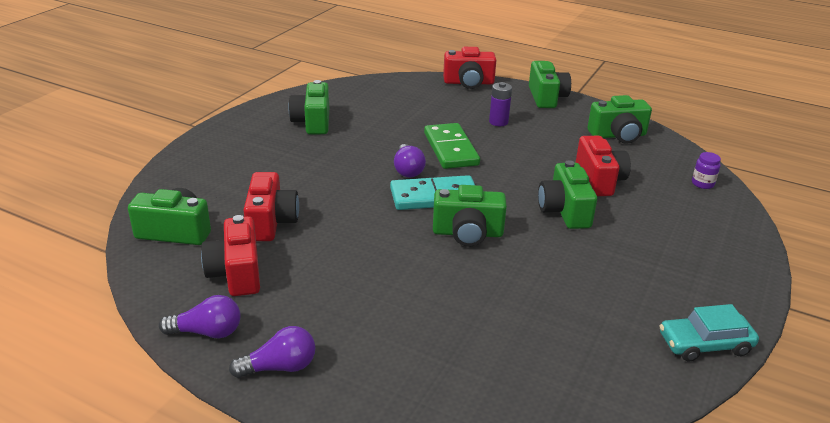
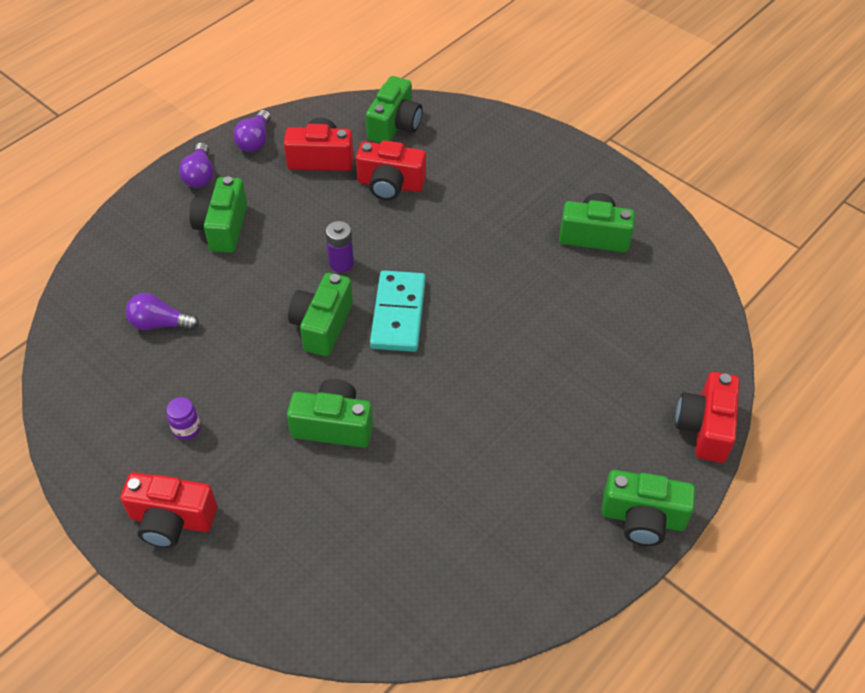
camera: 105 degrees right, 20 degrees up
(408, 170) = (461, 302): purple light bulb -> purple light bulb (160, 324)
(451, 149) = (501, 354): green domino -> none
(498, 122) = (567, 427): purple battery -> purple battery (341, 263)
(599, 180) = (387, 489): red camera -> red camera (172, 520)
(618, 135) = (501, 568): green camera -> green camera (222, 228)
(702, 184) = (344, 615): purple jar -> purple jar (186, 429)
(705, 344) = (87, 457): turquoise car -> none

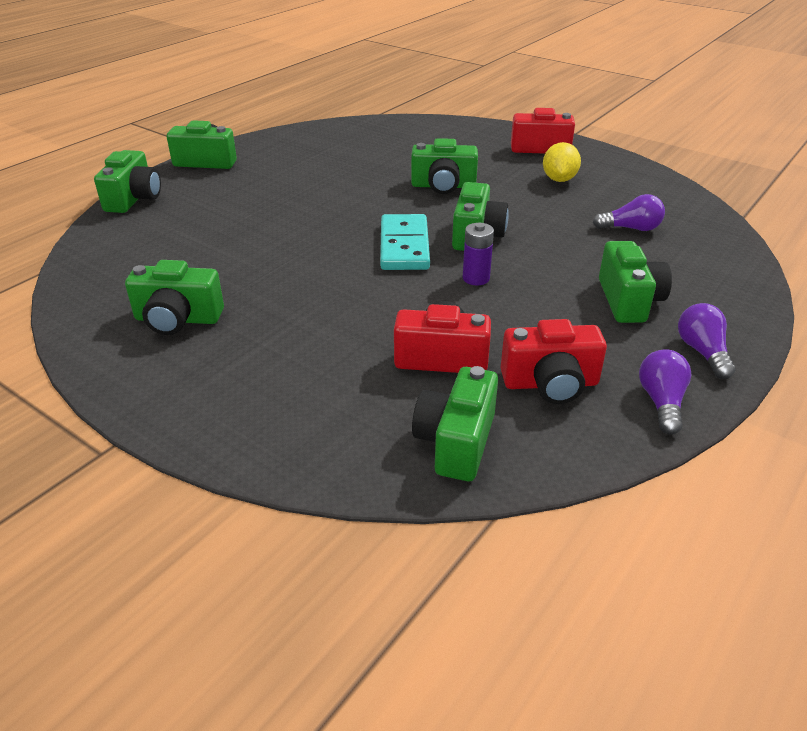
camera: 175 degrees right, 15 degrees down
(186, 429) = (559, 179): purple jar -> yellow lemon
(705, 427) = (134, 199): red camera -> green camera

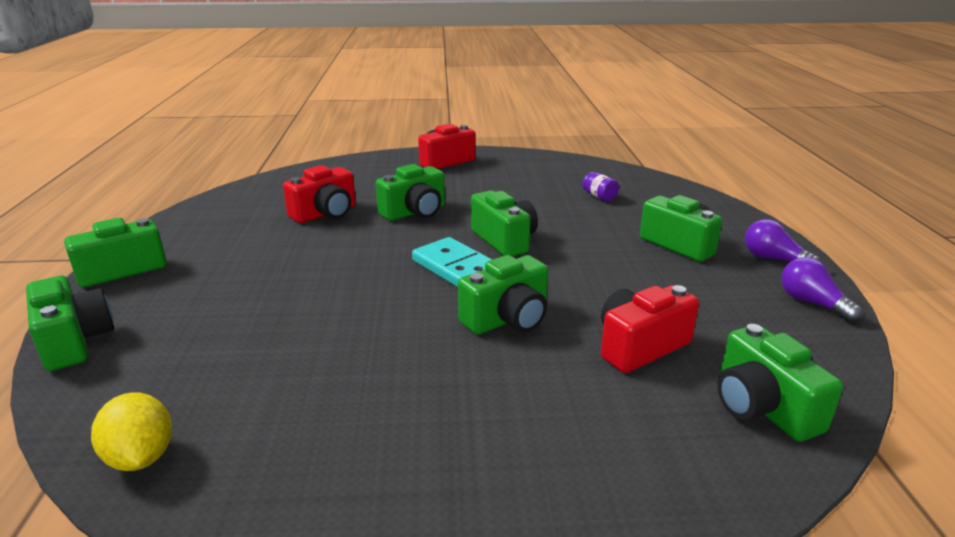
camera: 40 degrees left, 10 degrees down
(177, 319) = (343, 444): green camera -> green camera (508, 319)
(476, 278) = (559, 273): purple battery -> none
(550, 383) = (737, 326): red camera -> red camera (326, 213)
(559, 179) = (496, 179): yellow lemon -> yellow lemon (141, 457)
(631, 228) = (599, 197): purple light bulb -> purple jar

